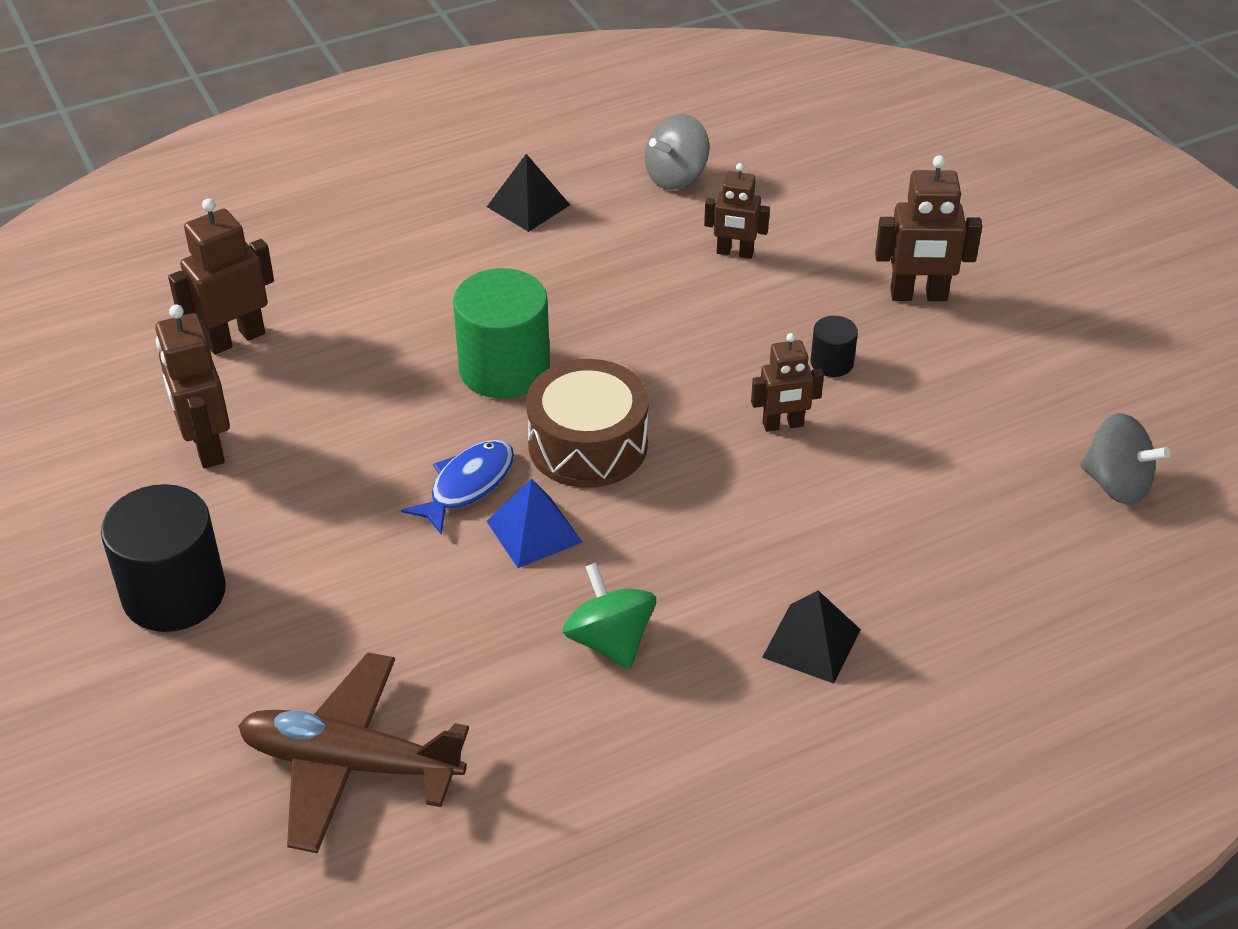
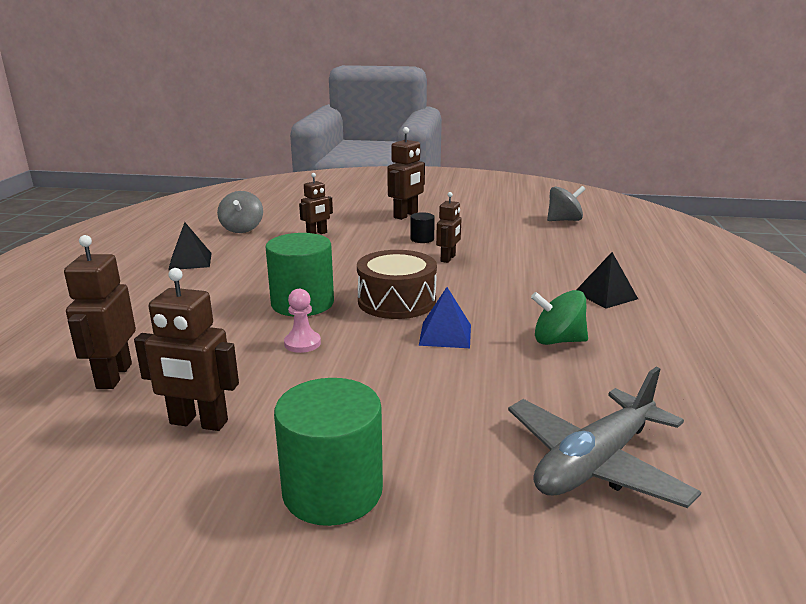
camera: 55 degrees left, 20 degrees down
(174, 593) = (332, 490): black cylinder -> green cylinder
(350, 764) = (595, 463): brown plane -> grey plane
(408, 426) = (302, 343): none -> pink pawn
(467, 485) = (380, 341): blue fish -> none

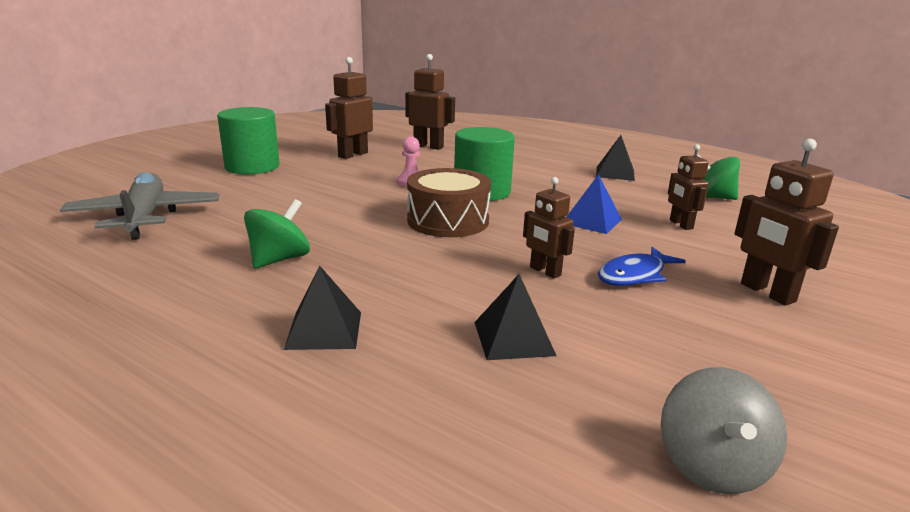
camera: 115 degrees right, 0 degrees up
(242, 229) = (711, 198): grey spinning top -> green spinning top
(422, 239) = (634, 275): black cylinder -> blue fish
(445, 334) = (359, 222): blue pyramid -> blue pyramid (592, 221)
(536, 254) = (513, 338): none -> black pyramid

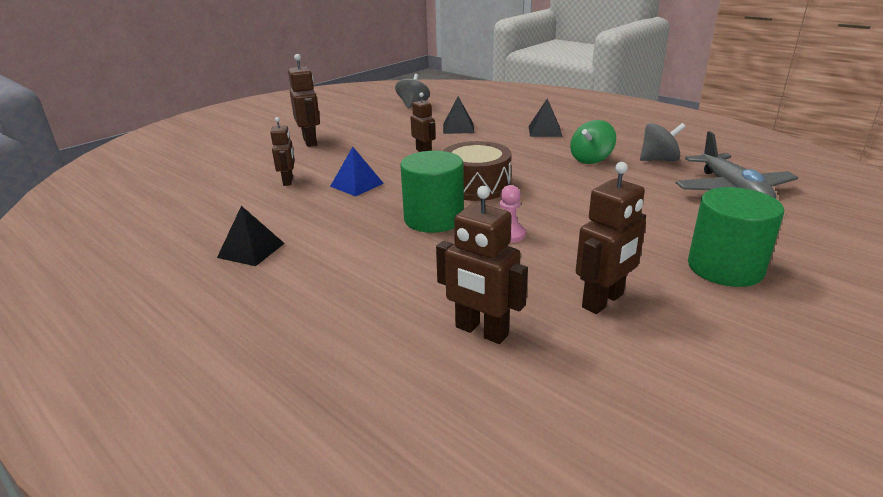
camera: 170 degrees left, 5 degrees up
(175, 259) = (659, 160): none -> grey spinning top
(634, 275) = (372, 149): blue fish -> none
(711, 198) = (207, 209): green spinning top -> none

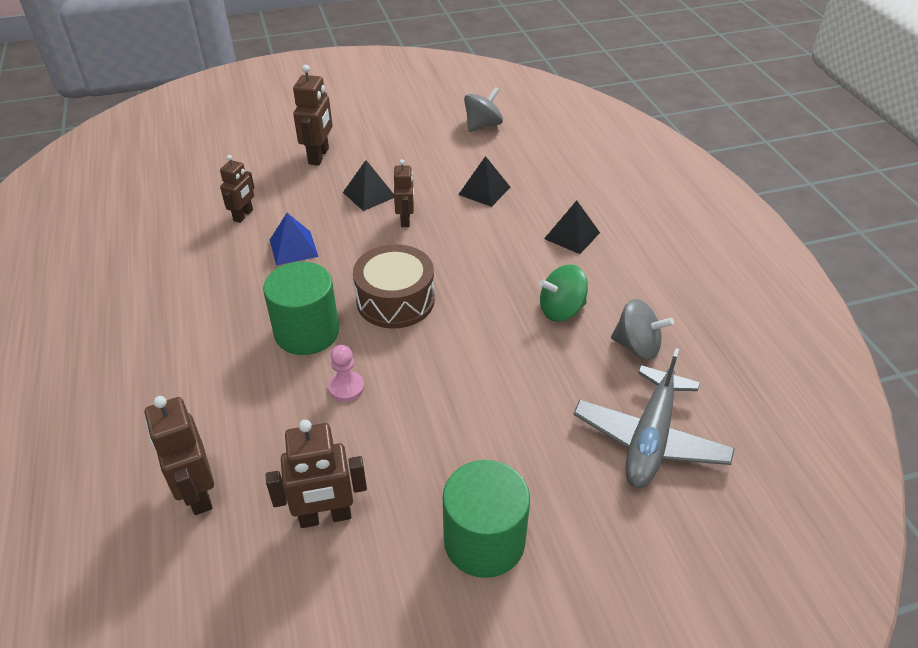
camera: 30 degrees right, 15 degrees up
(251, 250) = (134, 302): black pyramid -> black pyramid (369, 194)

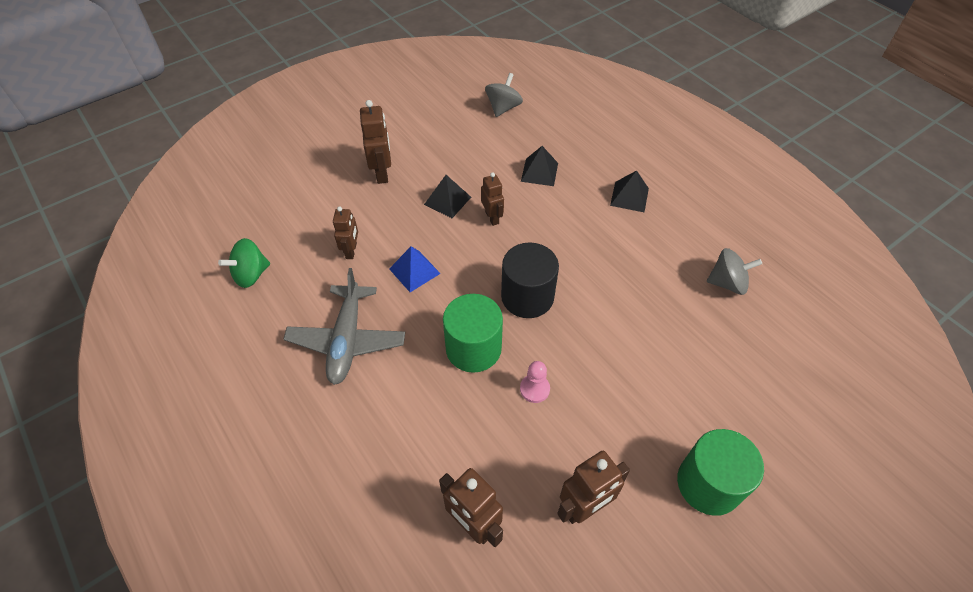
camera: 20 degrees left, 10 degrees up
(395, 300) = (527, 297): brown drum -> black cylinder
(561, 310) = (657, 267): green spinning top -> green spinning top (251, 274)
(650, 439) = (775, 358): grey plane -> grey plane (347, 340)

